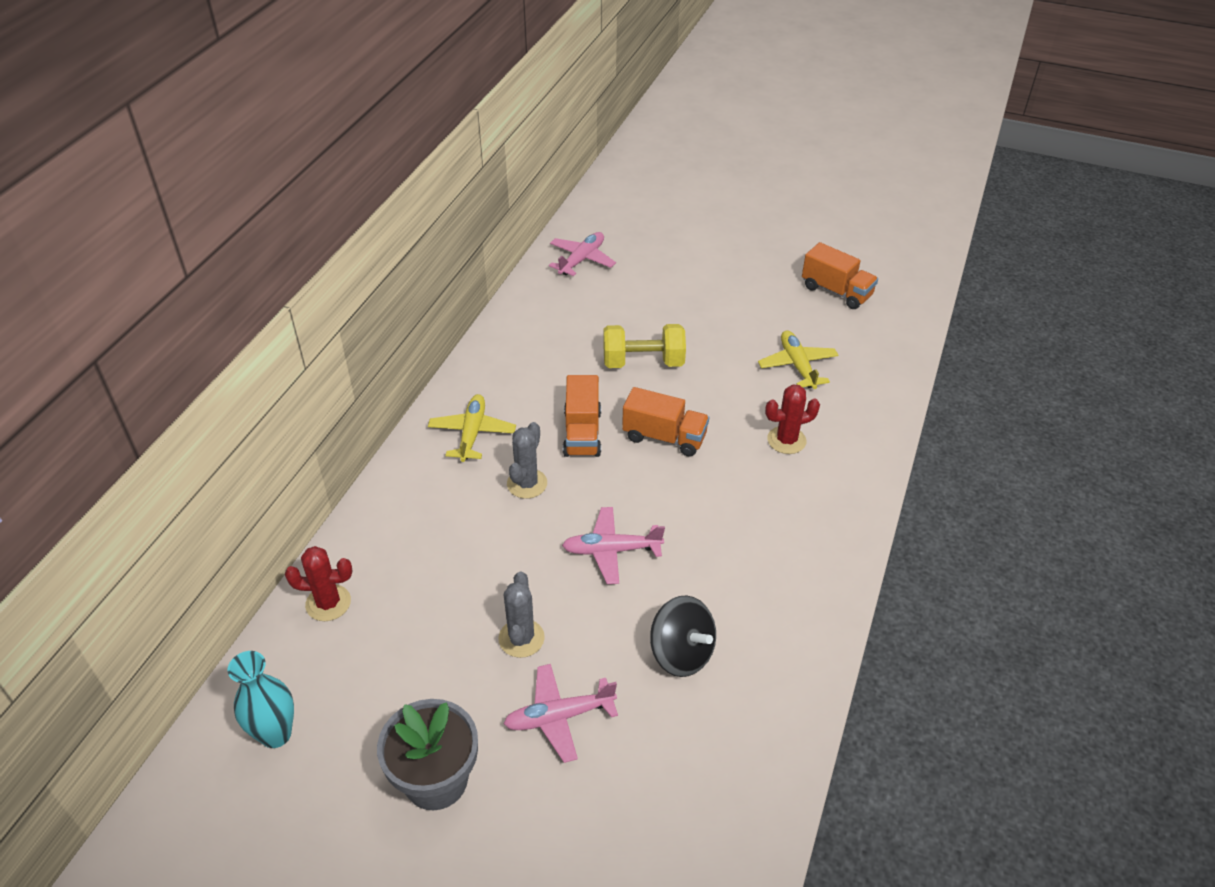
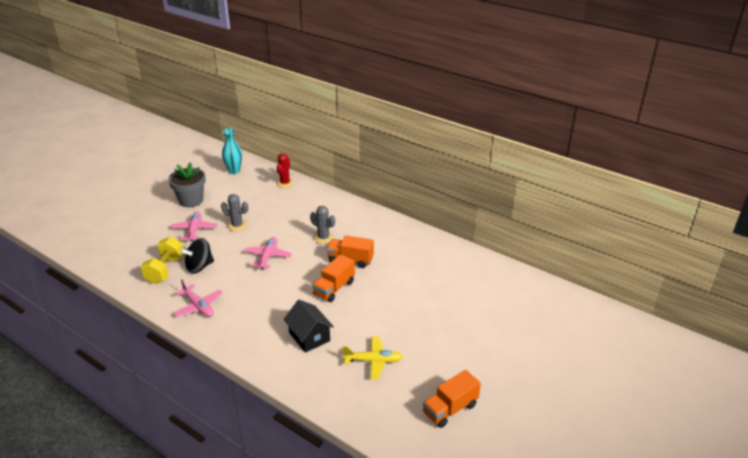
camera: 105 degrees right, 10 degrees down
(472, 433) = (365, 226): yellow plane -> none
(582, 260) = (511, 284): pink plane -> pink plane (198, 306)
(643, 362) = (400, 292): yellow dumbbell -> yellow dumbbell (165, 270)
(786, 440) = (309, 337): red cactus -> black house

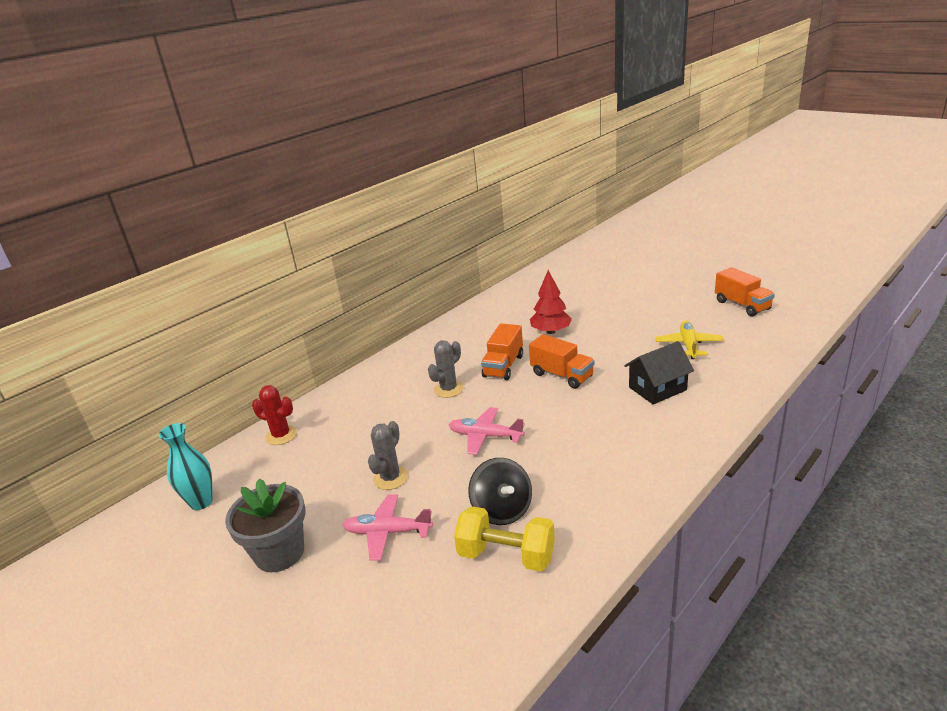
camera: 80 degrees left, 5 degrees down
(198, 306) = (606, 497): pink plane -> none
(401, 282) = (551, 331): none -> red tree

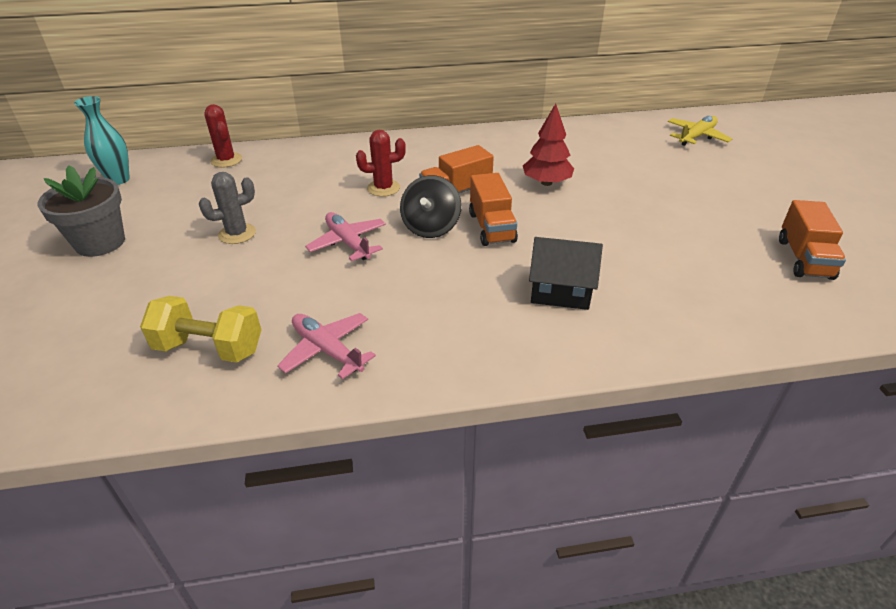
camera: 35 degrees right, 10 degrees up
(387, 532) = (172, 273): pink plane -> pink plane (327, 350)
(448, 389) = (383, 188): grey cactus -> red cactus
(502, 510) = (264, 310): black spinning top -> black spinning top (431, 227)
(506, 555) = (209, 348): yellow dumbbell -> yellow dumbbell turned 45 degrees counterclockwise
(688, 345) = (666, 267): yellow plane -> yellow plane (696, 137)

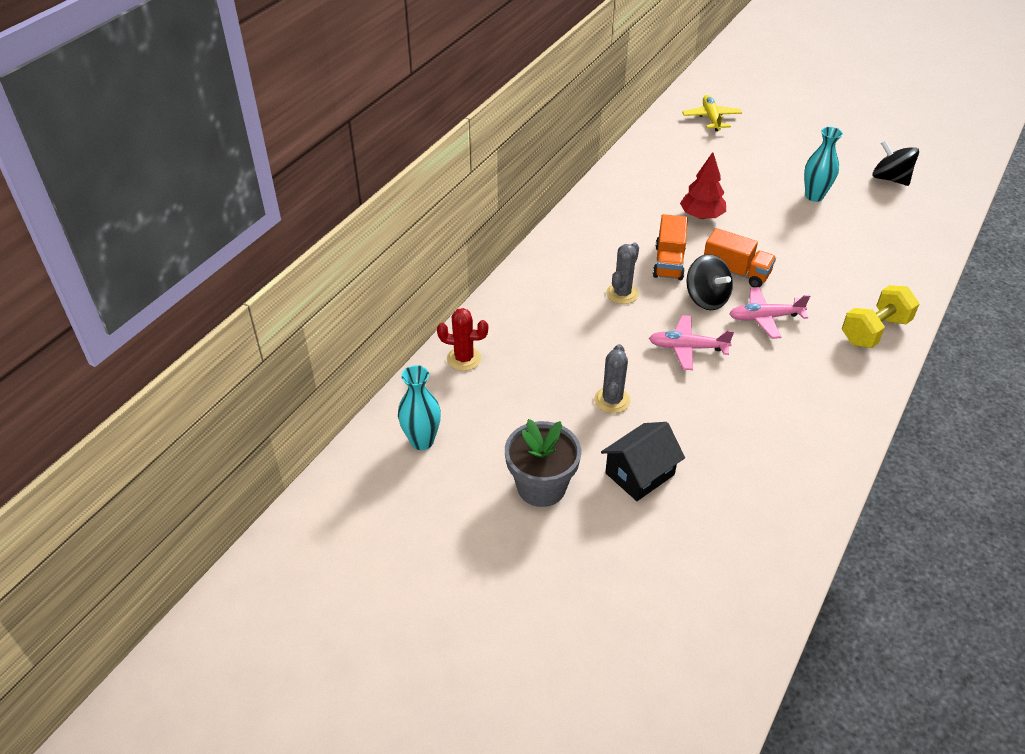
camera: 50 degrees left, 5 degrees up
(209, 348) = (762, 470): yellow dumbbell -> yellow dumbbell (874, 331)
(327, 350) = (813, 414): pink plane -> pink plane (765, 318)
(383, 188) = (622, 293): red cactus -> grey cactus
(560, 291) = (838, 285): black house -> black house (639, 474)
(682, 225) = (814, 196): none -> turquoise vase
(804, 259) = (890, 179): orange truck -> black spinning top

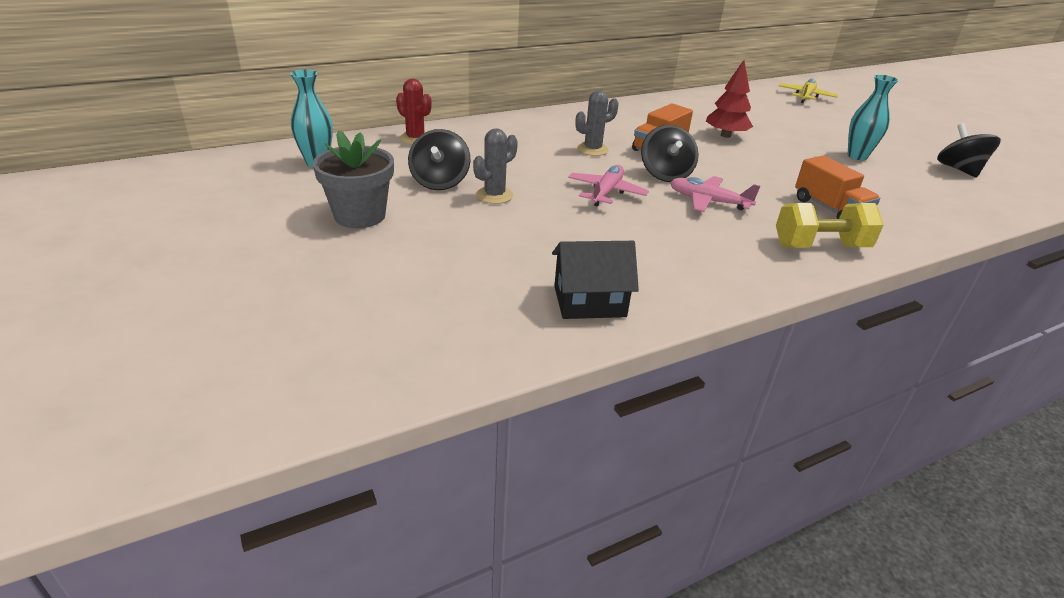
camera: 30 degrees right, 10 degrees down
(552, 407) = (440, 182): none -> black spinning top
(639, 474) = (451, 241): black house -> black house (589, 301)
(687, 348) = (606, 192): pink plane -> pink plane turned 75 degrees clockwise
(736, 272) = (715, 170): orange truck -> orange truck (829, 209)

